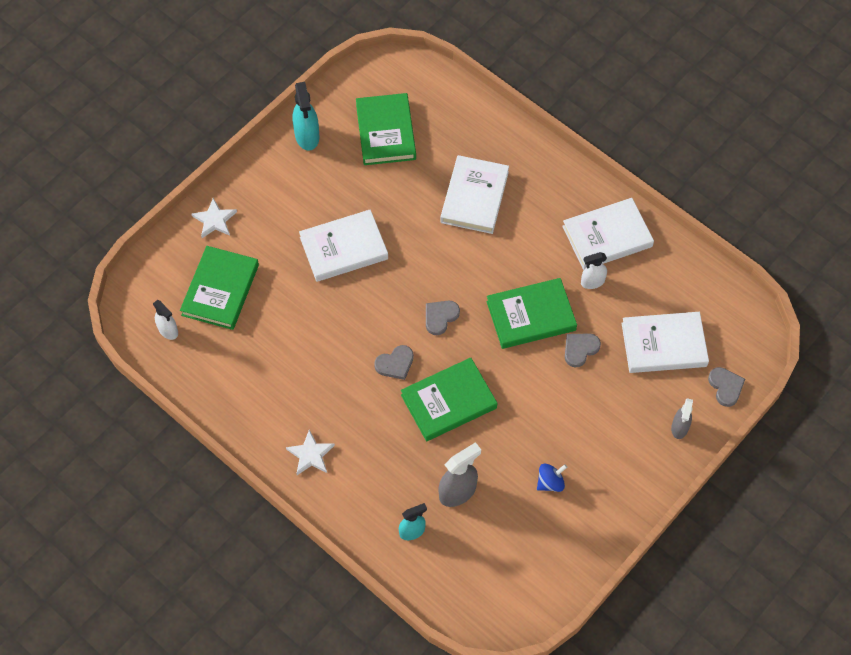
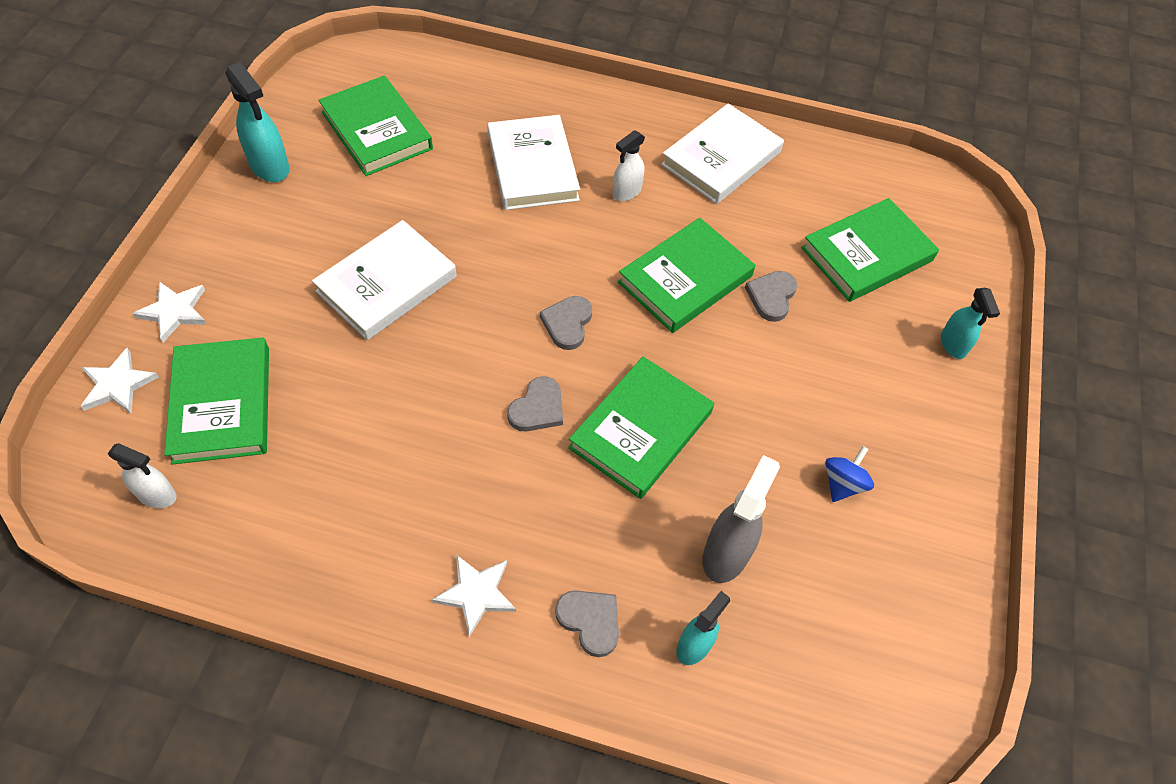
camera: 30 degrees left, 5 degrees down
(169, 255) = (118, 384): none -> white star
(592, 282) = (736, 214): white spray bottle -> white spray bottle (626, 192)
(664, 345) = (867, 254): white book -> green book
(679, 428) = (953, 345): grey spray bottle -> turquoise spray bottle
(725, 387) = (970, 275): grey heart -> grey heart (590, 621)

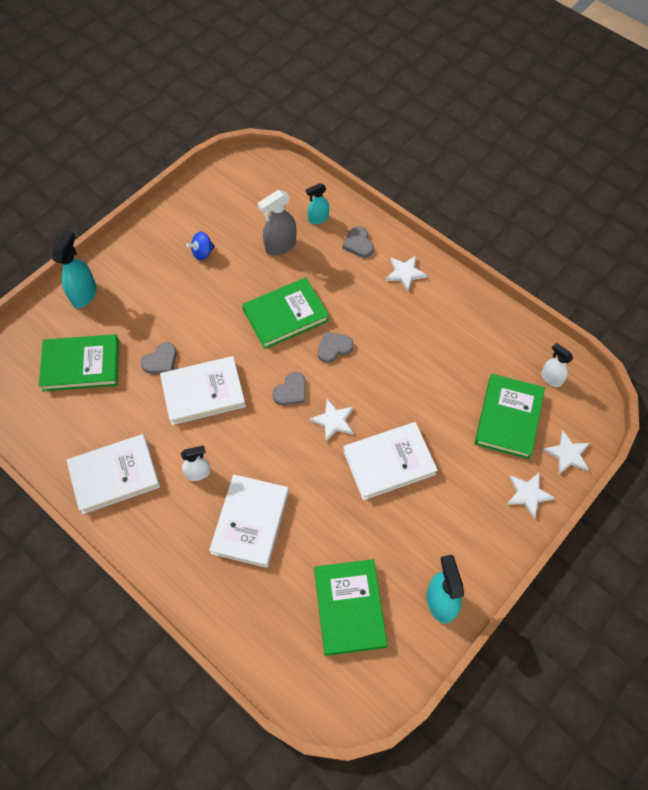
camera: 150 degrees left, 5 degrees up
(487, 307) = (333, 421): none -> white star
(685, 279) = (203, 392): green book -> white book
(953, 345) = (84, 294): turquoise spray bottle -> turquoise spray bottle, size x1.56

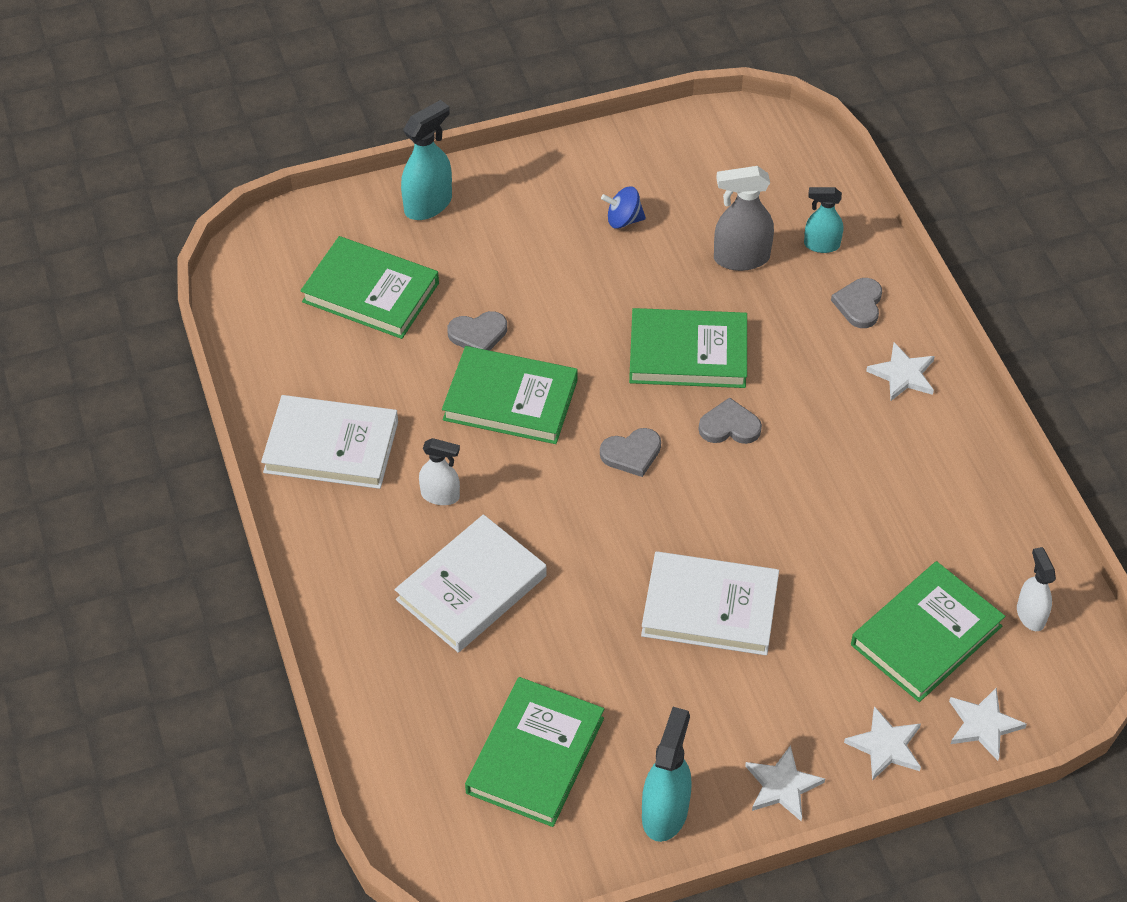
camera: 30 degrees right, 10 degrees down
(203, 392) = (510, 400): white book -> green book
(333, 421) = (666, 519): white star -> white star (782, 785)

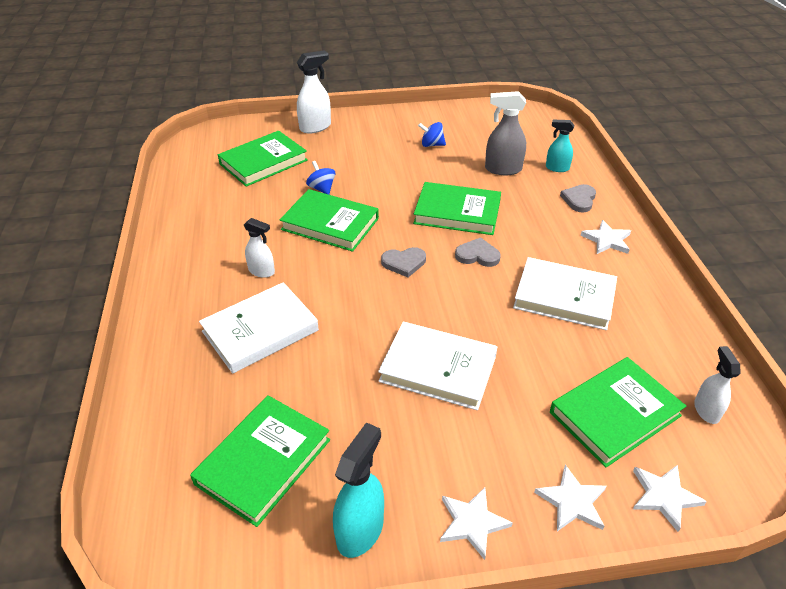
camera: 10 degrees right, 10 degrees down
(331, 446) = (201, 235): white book -> white book (564, 297)
(371, 292) = (263, 162): green book -> green book turned 75 degrees counterclockwise
(428, 204) = (315, 127): turquoise spray bottle -> white spray bottle
(478, 334) = (322, 188): grey heart -> blue spinning top

